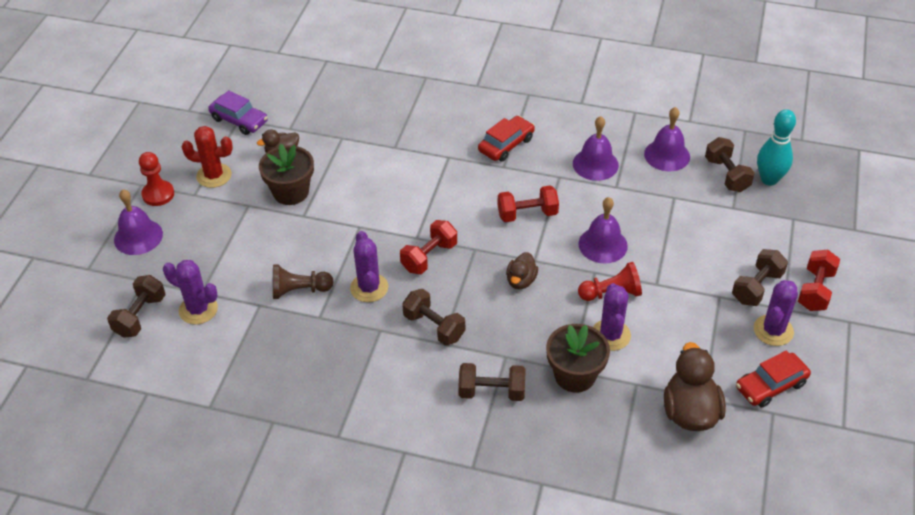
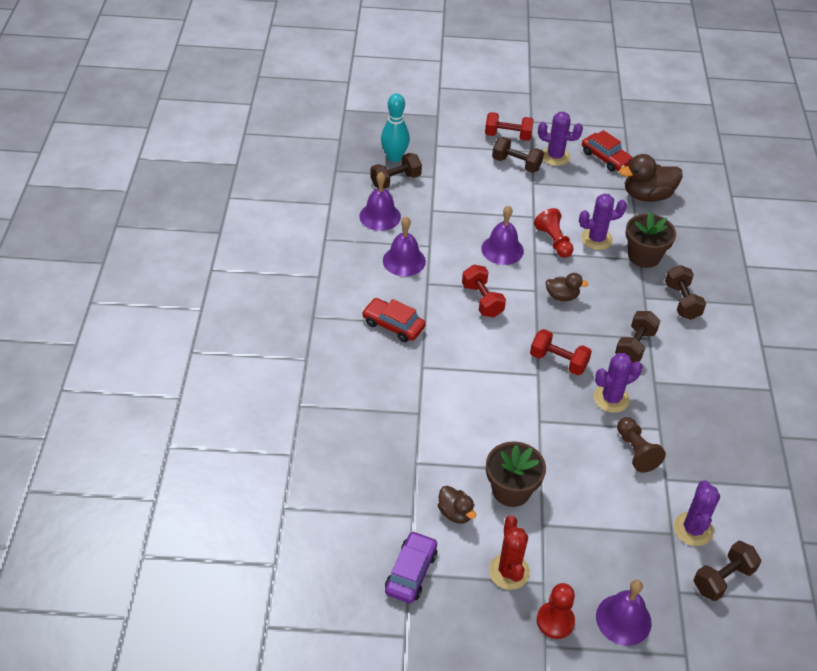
camera: 105 degrees left, 0 degrees up
(140, 316) = (723, 579): brown dumbbell -> brown dumbbell turned 45 degrees counterclockwise

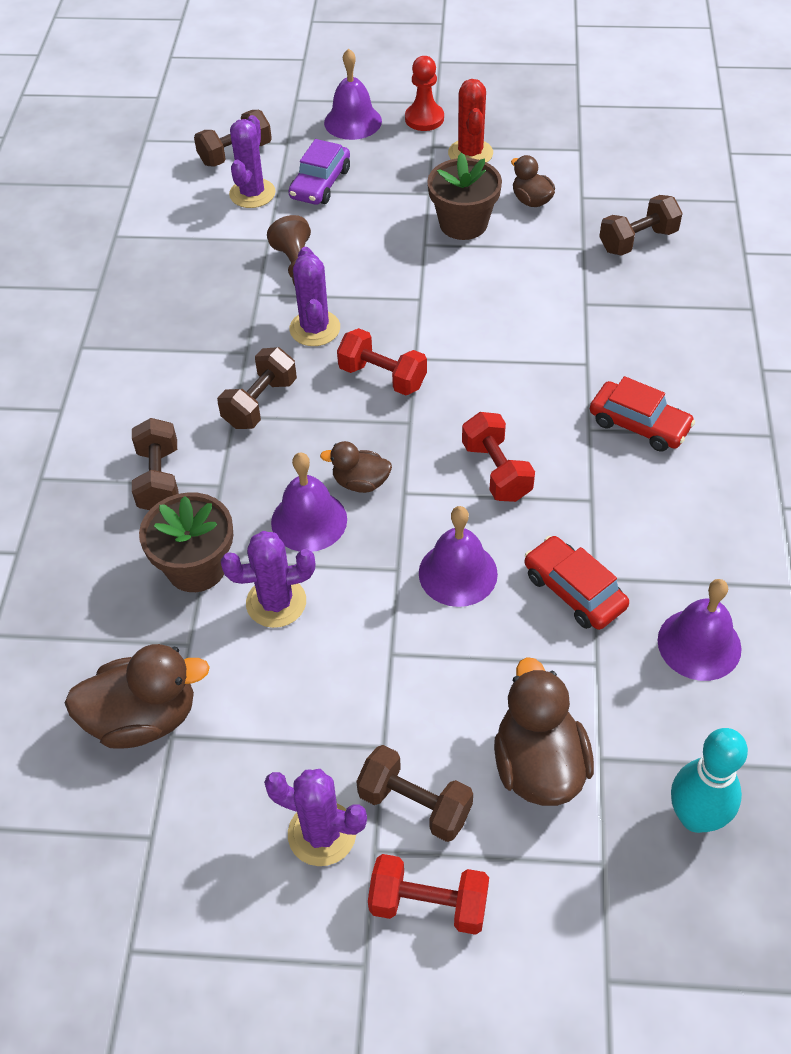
camera: 175 degrees left, 5 degrees up
(395, 180) = (682, 743): brown dumbbell -> brown dumbbell (638, 241)
(404, 261) = (637, 543): purple bell -> purple bell (309, 520)
(411, 572) = (578, 150): purple car -> purple car (320, 183)
(461, 175) = (538, 765): none -> brown duck
(553, 241) = (359, 595): red pawn -> none
(605, 158) = (205, 832): red car -> red car (574, 591)
(611, 398) = (315, 328): purple cactus -> purple cactus turned 75 degrees counterclockwise

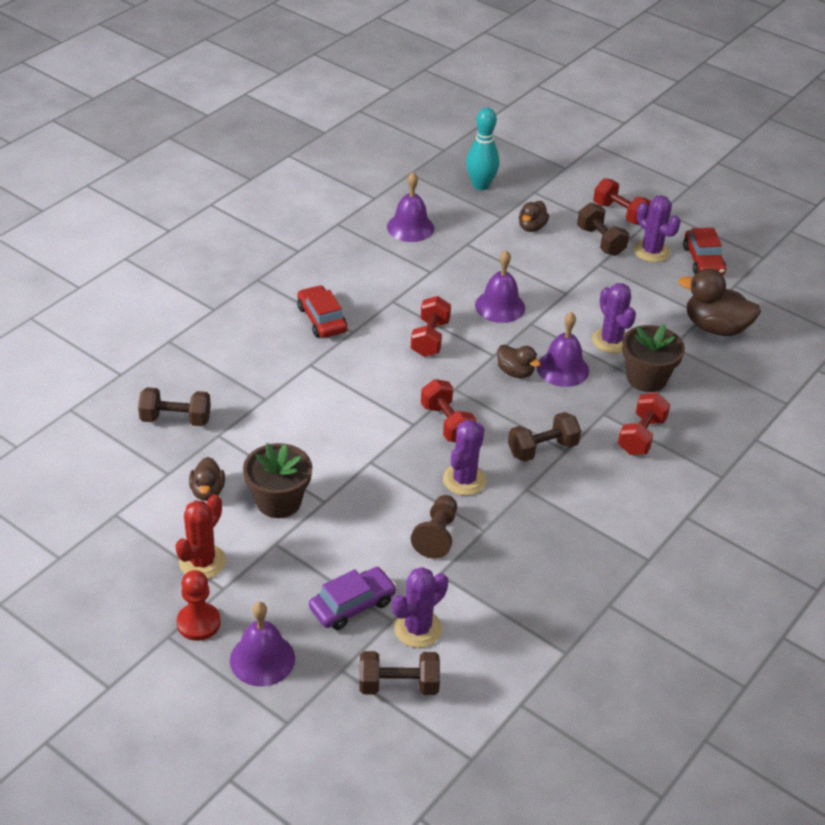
camera: 150 degrees left, 10 degrees down
(159, 479) = (641, 436): brown dumbbell -> red dumbbell
(276, 602) = (611, 341): purple cactus -> purple cactus turned 45 degrees clockwise
(538, 765) = (531, 227): brown duck -> brown duck, size x0.57
(574, 591) = (447, 272): red car -> red car (703, 260)

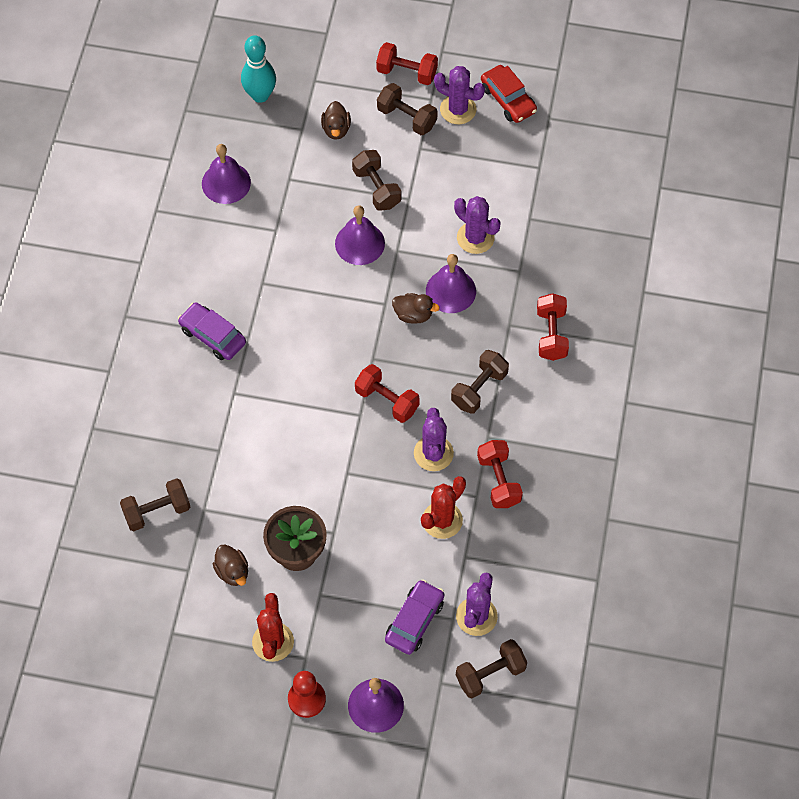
camera: 25 degrees left, 20 degrees up
(322, 319) = (212, 336): red car -> purple car
(430, 338) = (320, 312): red dumbbell -> red dumbbell (498, 481)
(437, 535) = (442, 520): brown pawn -> red cactus
(541, 276) = (376, 188): none -> brown dumbbell
(646, 378) = (525, 267): brown flower pot -> none
(715, 327) = (555, 179): brown duck -> none

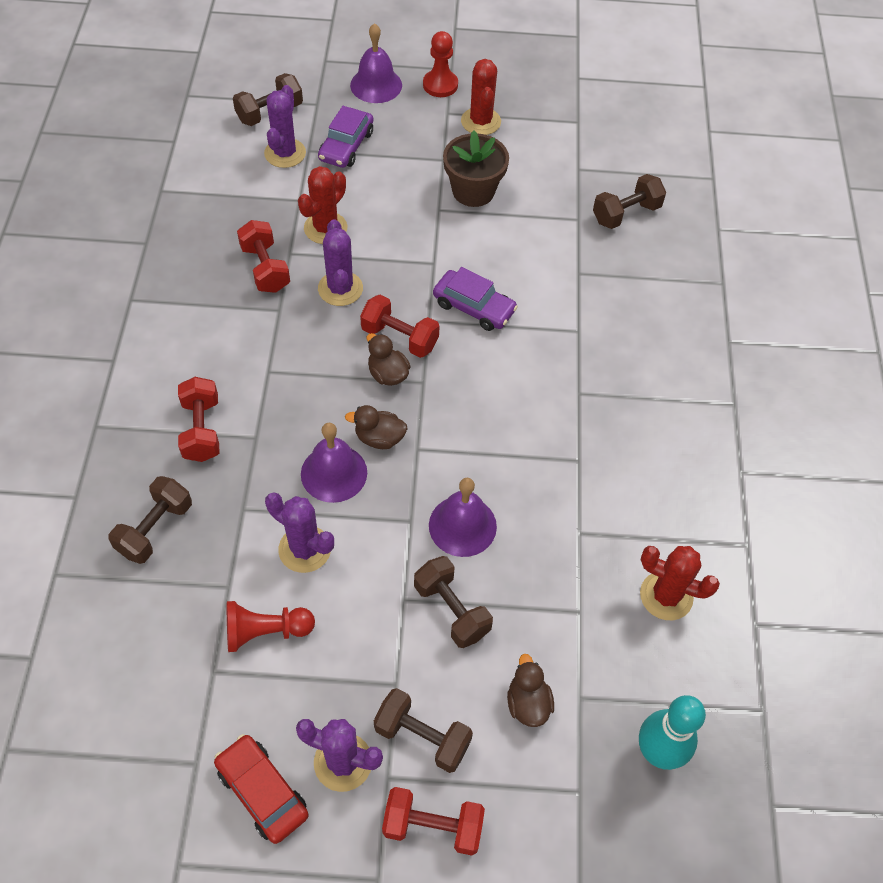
camera: 170 degrees right, 5 degrees down
(212, 336) = (621, 390): purple car -> purple car (474, 307)
(226, 183) = (666, 596): purple bell -> red cactus
(232, 572) = (534, 170): brown duck -> brown duck (387, 374)
(479, 389) = (291, 359): brown dumbbell -> brown dumbbell (155, 529)
(504, 187) = (265, 631): none -> red pawn

